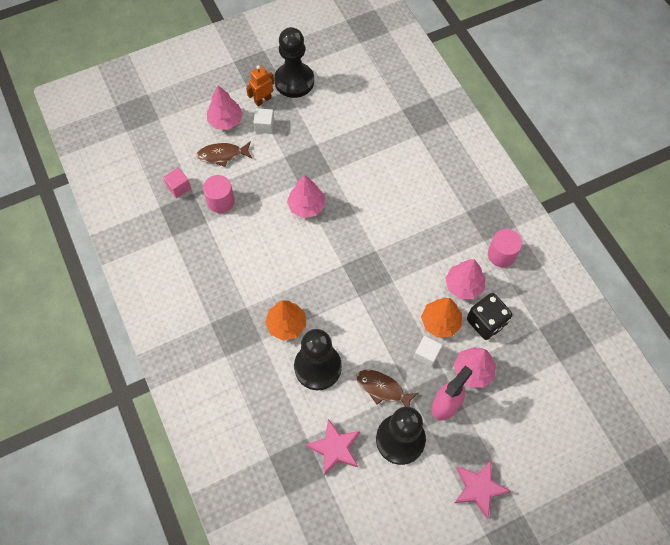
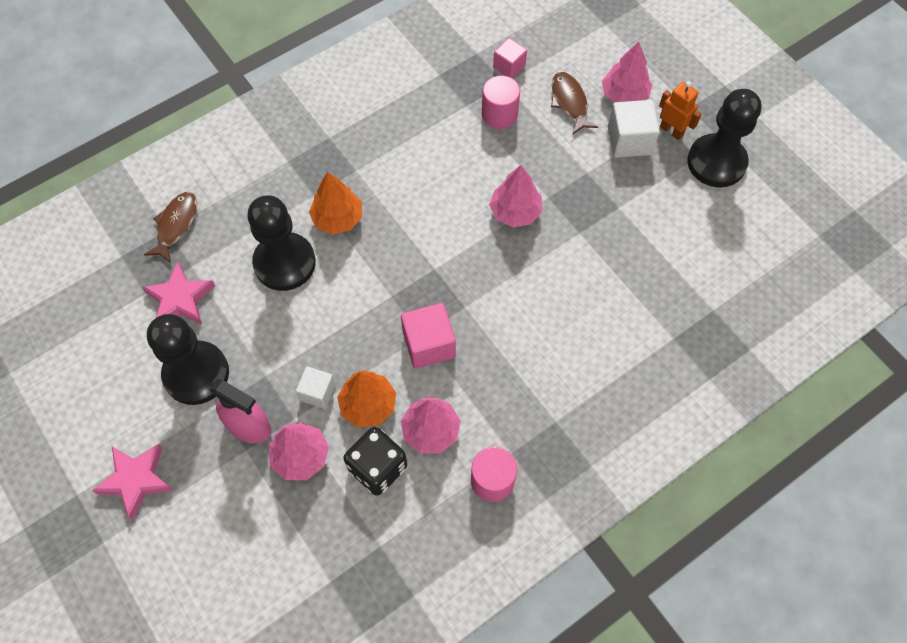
camera: 80 degrees right, 0 degrees up
(264, 126) = (629, 140): white cube -> white cube, size x1.58
(382, 389) = (263, 343): brown fish -> brown fish (176, 225)
(400, 277) = (429, 344): none -> pink cube

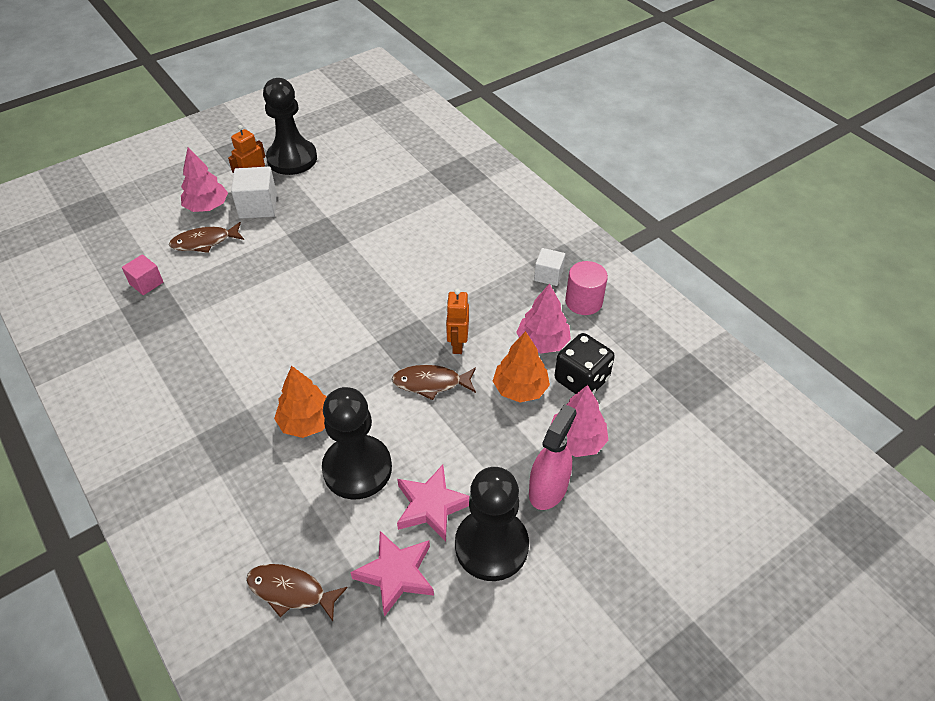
camera: 90 degrees left, 15 degrees down
(136, 480) = (619, 594): pink star -> pink star (431, 506)
(317, 392) = (509, 430): white cube -> white cube (548, 275)
(378, 320) = (431, 383): none -> brown fish
(429, 344) = (457, 344): pink cube -> orange robot
(499, 114) = (205, 291): pink cylinder -> none
(515, 212) = (321, 282): pink tree -> none

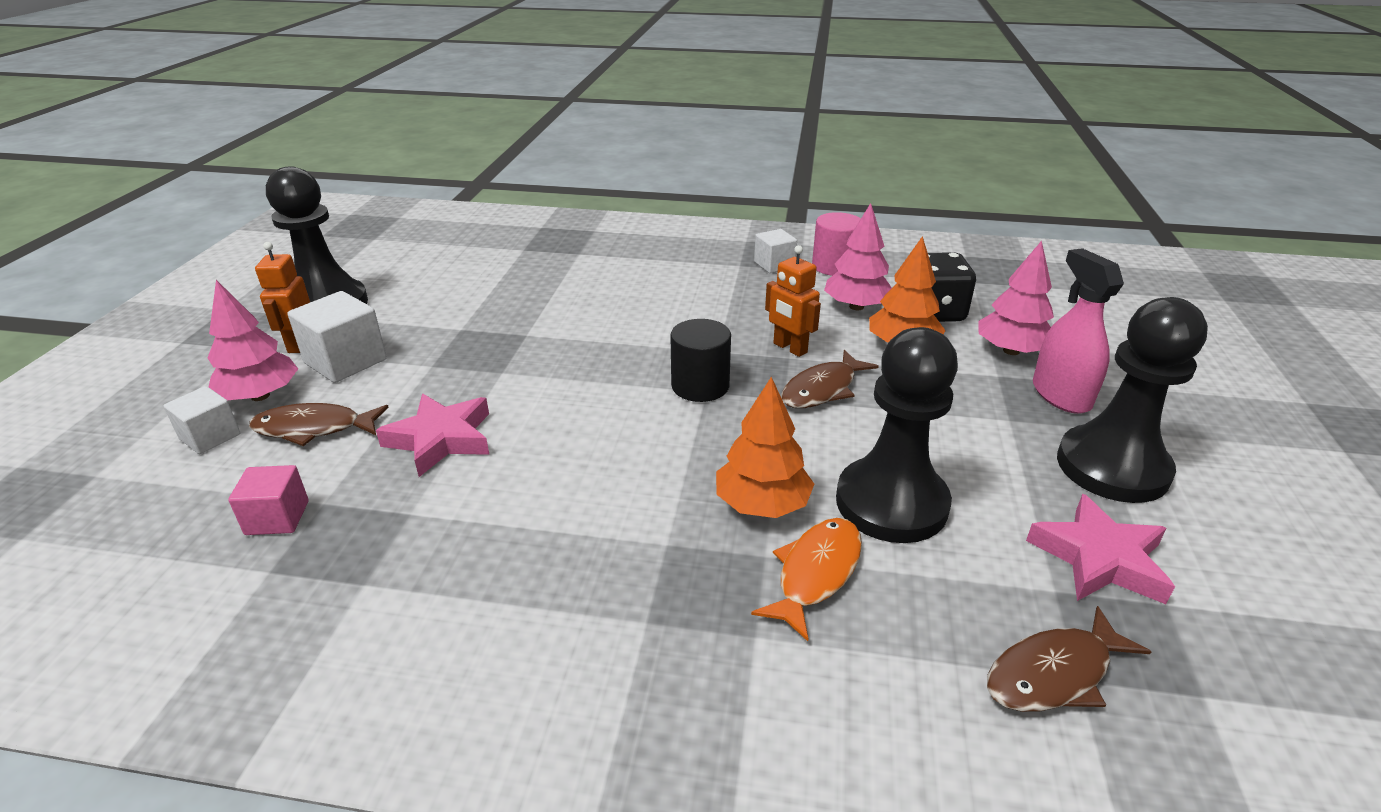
camera: 45 degrees left, 15 degrees down
(169, 220) = (210, 436): none -> white cube
(204, 242) = (314, 428): brown fish -> brown fish turned 60 degrees clockwise
(277, 471) = (815, 573): none -> orange fish
(378, 335) = (700, 386): none -> black cylinder
(431, 506) = (1011, 478): pink star -> pink star (441, 439)

